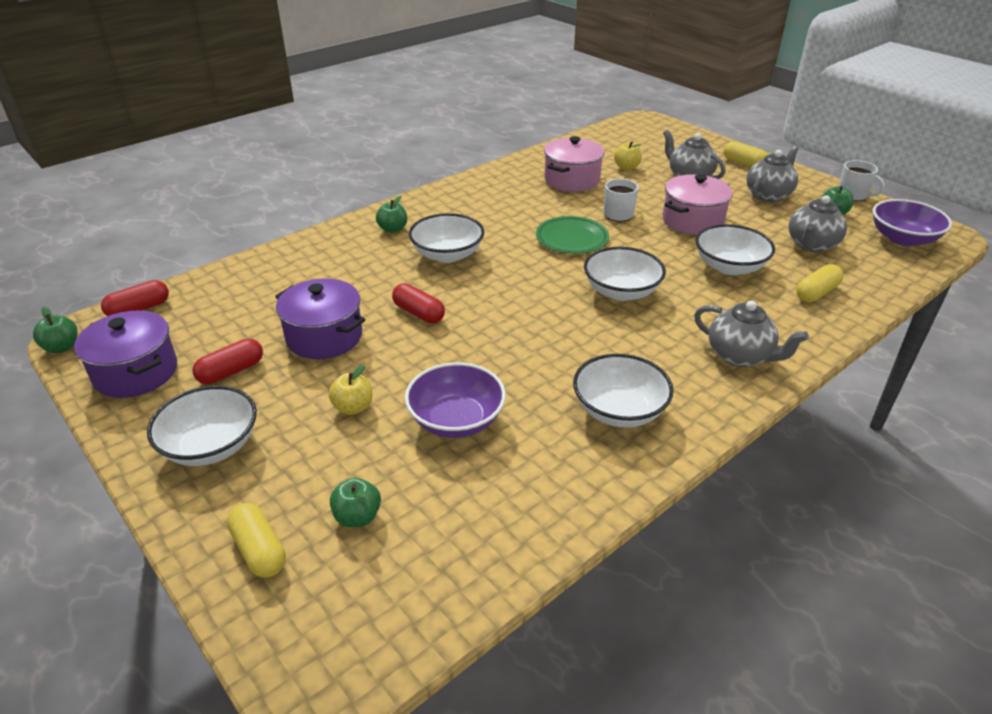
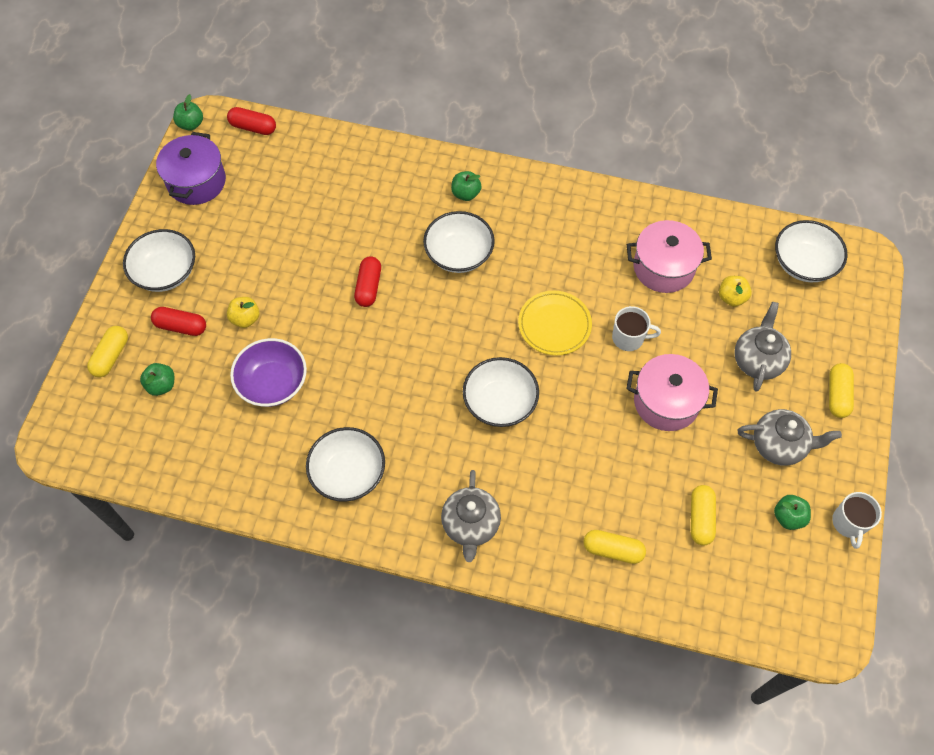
camera: 55 degrees right, 25 degrees up
(231, 371) = (231, 229): red capsule -> red capsule (181, 326)
(324, 337) = (301, 251): purple pot -> none
(571, 239) = (554, 325): green plate -> yellow plate
(729, 267) = (604, 465): white bowl -> white bowl (803, 263)
(811, 245) = (700, 518): grey teapot -> yellow capsule
(903, 239) = (783, 596): purple bowl -> none

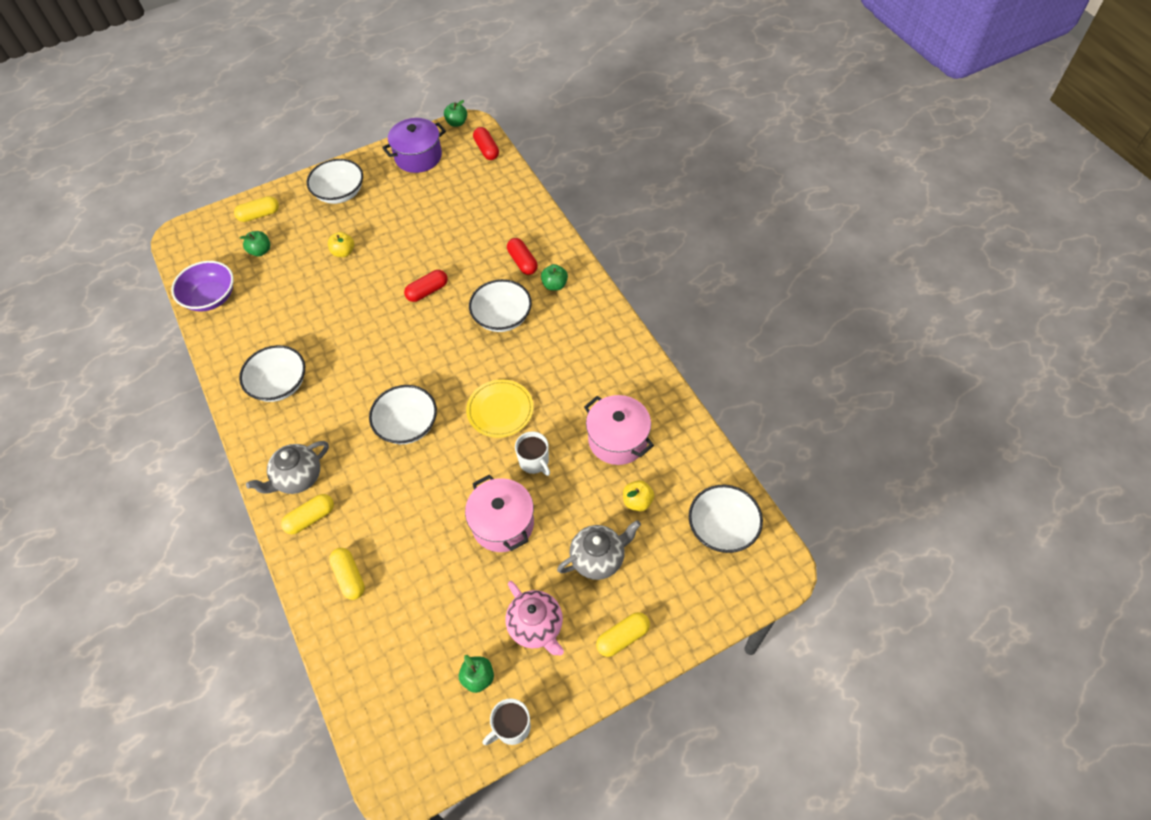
camera: 50 degrees right, 5 degrees down
(181, 326) = (309, 228): red capsule -> red capsule (522, 262)
(273, 383) = (310, 299): purple bowl -> purple bowl (210, 297)
(700, 518) = (424, 616): yellow capsule -> yellow capsule (310, 518)
(779, 445) = (536, 627): grey teapot -> pink teapot

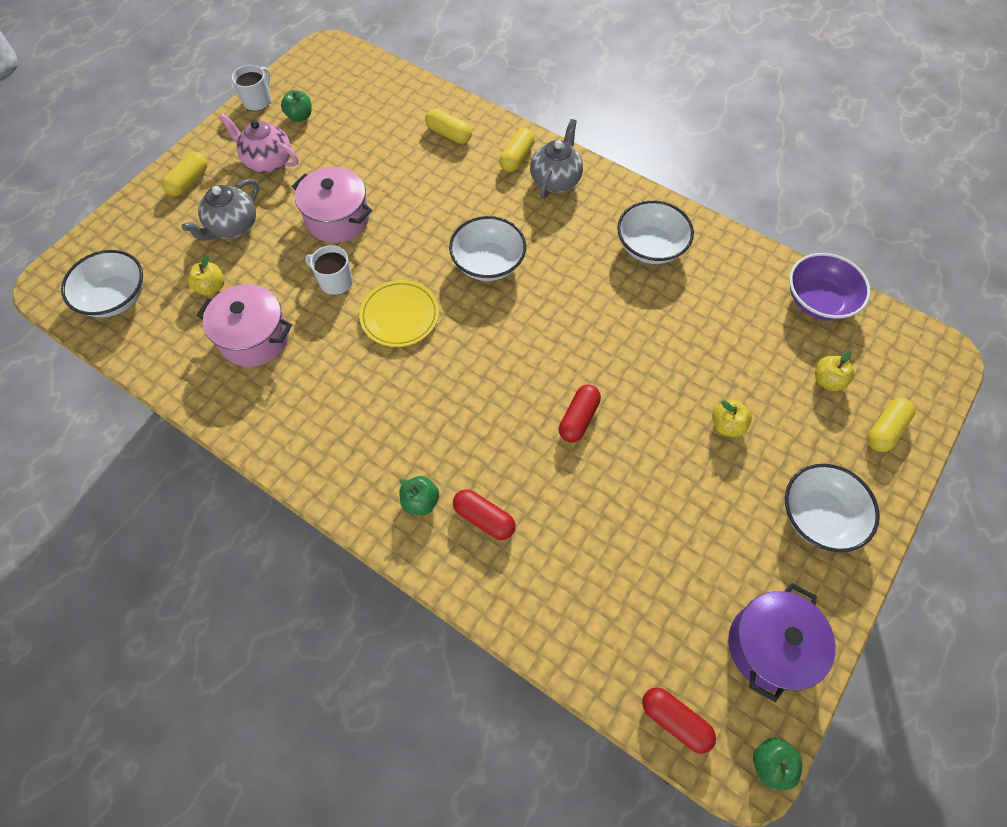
camera: 150 degrees right, 5 degrees up
(260, 251) = (827, 380): green apple -> yellow apple
(502, 317) = (463, 424): white bowl -> none

